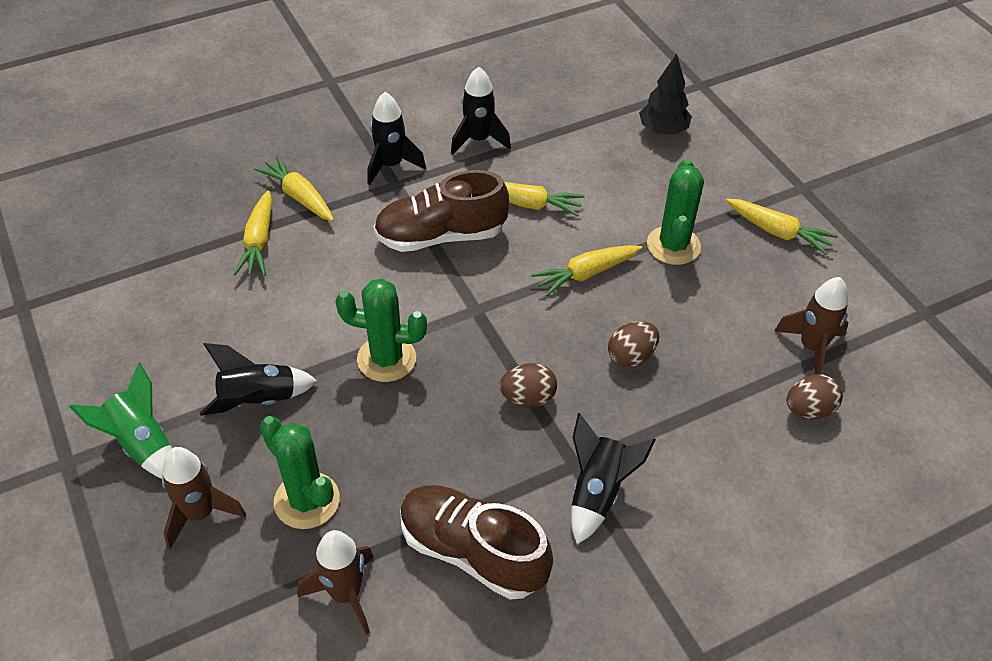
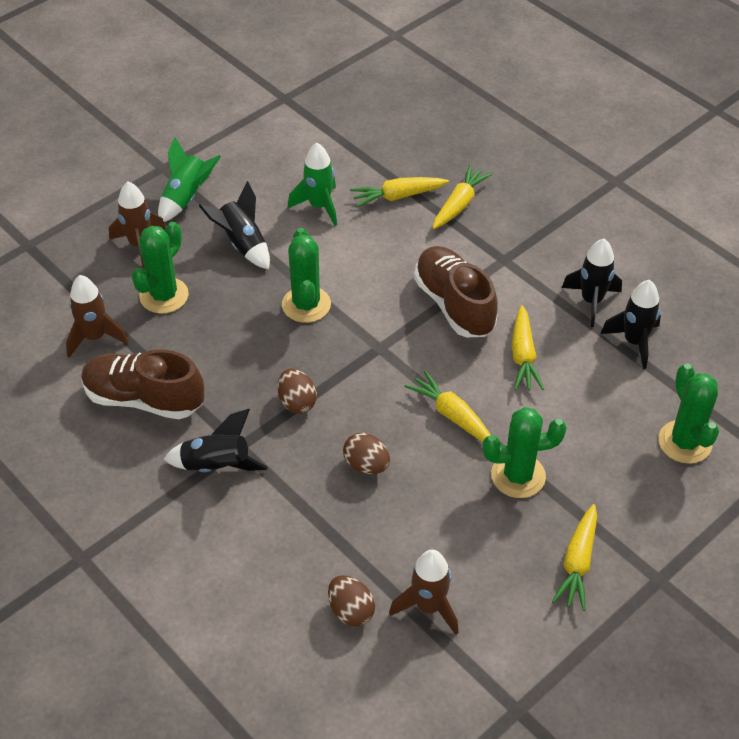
camera: 75 degrees right, 0 degrees up
(235, 313) = (319, 206): none -> green rocket
(391, 165) = (526, 250): black rocket -> black rocket (634, 342)
(472, 552) = (144, 399): brown shoe -> brown shoe turned 90 degrees counterclockwise
(663, 130) = (684, 442): black tree -> green cactus

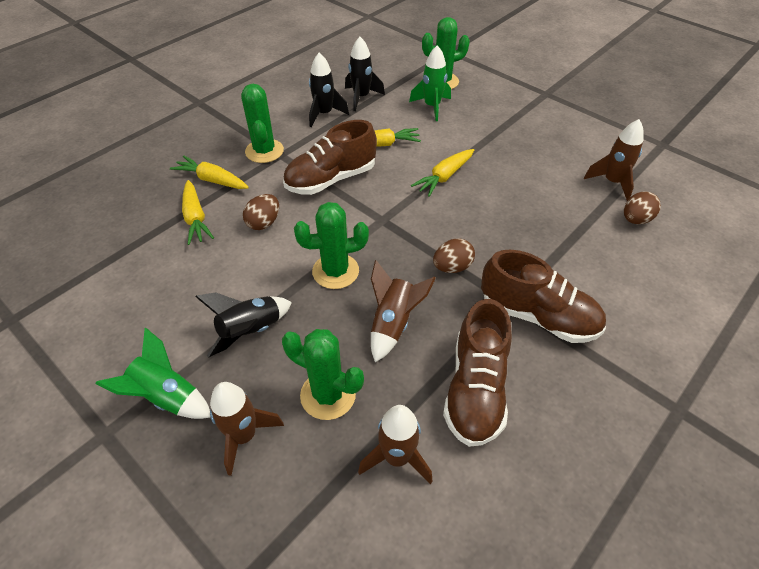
camera: 95 degrees left, 0 degrees up
(216, 466) = (538, 316): black rocket -> brown shoe
(231, 345) = (393, 323): none -> brown rocket
(319, 206) = (200, 273): green rocket -> green rocket (432, 107)
(366, 465) = (505, 220): brown egg -> brown egg (264, 223)
(518, 476) = (489, 145): green cactus -> green cactus (264, 151)
(577, 563) = (548, 121): yellow carrot -> none

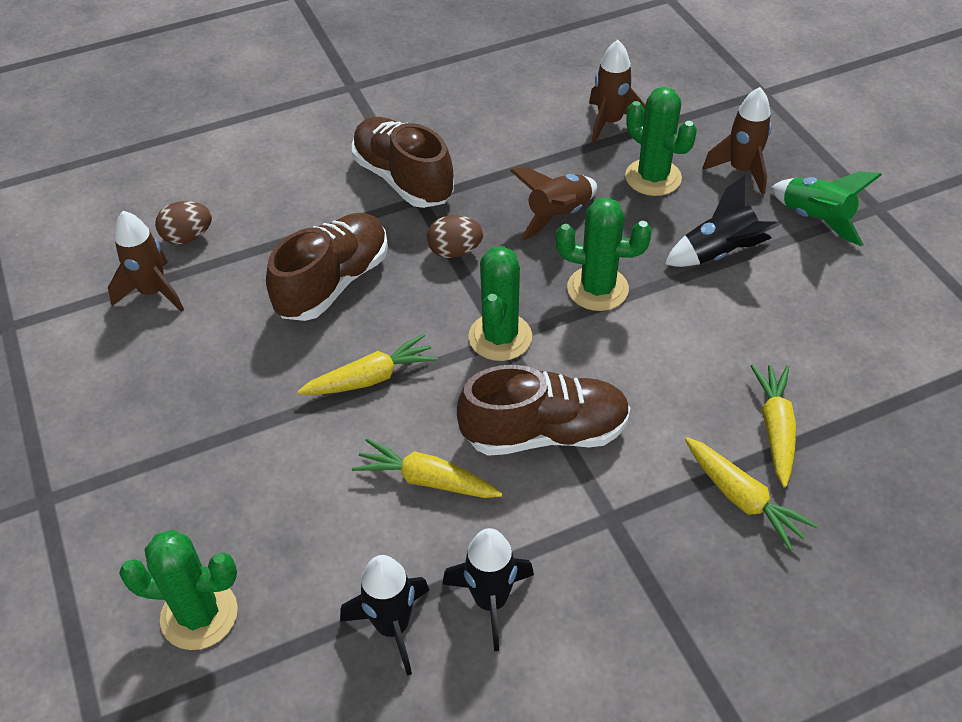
camera: 155 degrees left, 0 degrees up
(264, 151) = (637, 537): green cactus -> green cactus (500, 337)
(264, 223) = (672, 387): brown egg -> none
(432, 107) = (276, 543): green rocket -> none
(475, 389) = (512, 144): brown shoe -> brown shoe (333, 283)

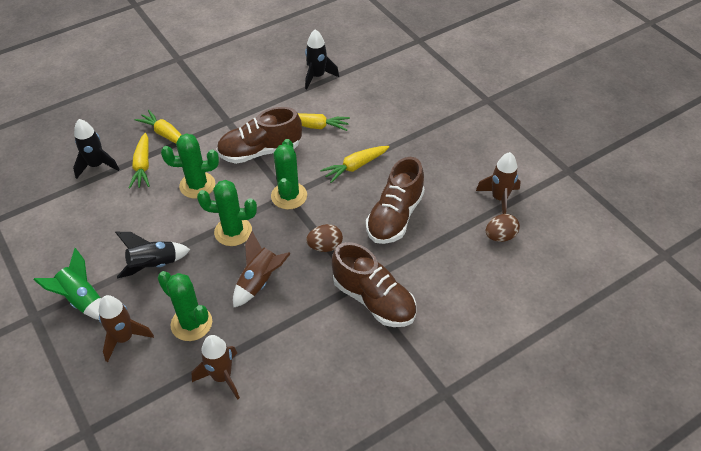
camera: 170 degrees right, 0 degrees up
(199, 615) = (396, 72): green cactus -> green cactus (197, 185)
(490, 601) = (279, 88): black rocket -> black rocket (97, 165)

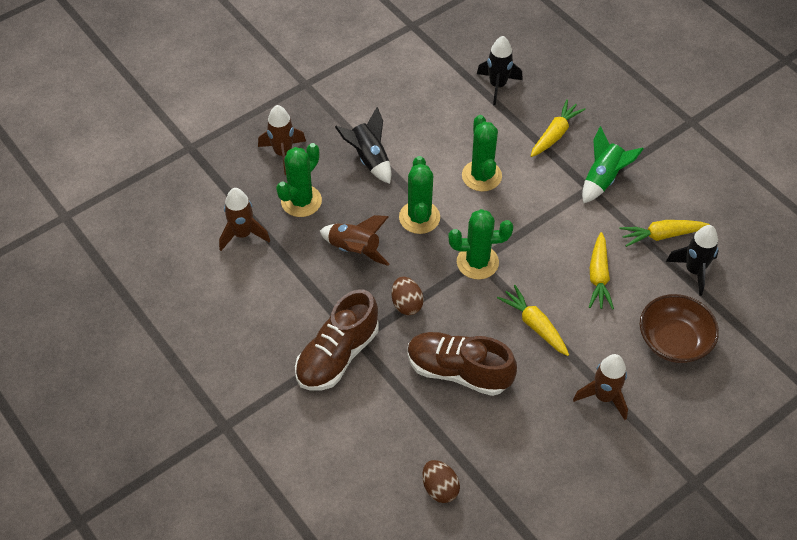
camera: 85 degrees right, 5 degrees up
(82, 300) = (324, 113): green rocket -> green rocket (603, 179)
(142, 166) = (503, 123): yellow carrot -> yellow carrot (661, 235)
(260, 151) = (544, 226): brown shoe -> none
(376, 94) = (673, 341): none -> brown bowl
(499, 198) = (503, 490): brown rocket -> brown rocket (604, 397)

